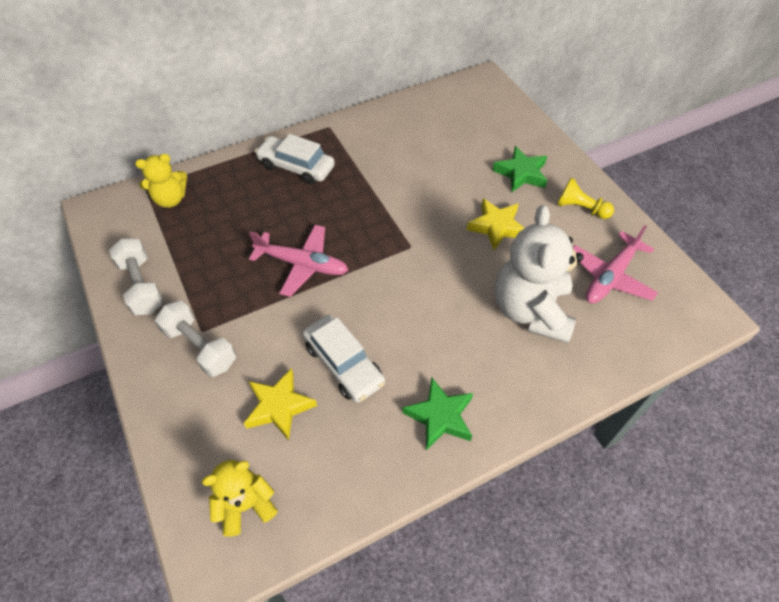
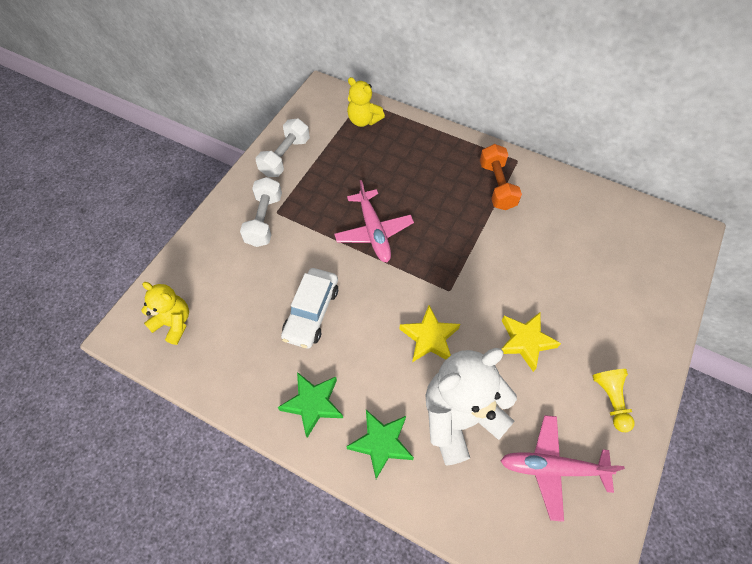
camera: 55 degrees right, 5 degrees up
(279, 406) = (252, 295): yellow star -> yellow star (429, 338)
(296, 167) = (458, 168): white car -> none
(340, 154) = (497, 186): none -> orange dumbbell
(521, 173) = (605, 327): green star -> green star (381, 443)

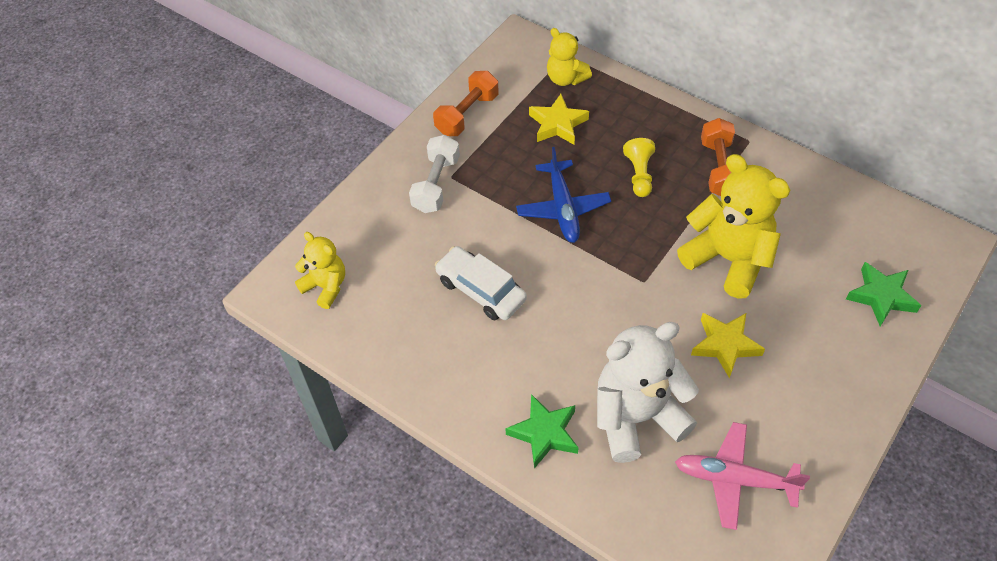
camera: 10 degrees right, 5 degrees down
(285, 157) = (467, 114): white dumbbell -> orange dumbbell
(311, 312) = (481, 290): white car -> white car turned 105 degrees clockwise
(313, 404) = (473, 385): green star -> green star (881, 296)
(373, 231) = (563, 208): pink plane -> blue plane
(429, 338) = (613, 330): yellow star -> yellow star (557, 124)
(516, 263) = (728, 259): none -> yellow teddy bear
(611, 400) = (816, 417): yellow pawn -> yellow pawn (639, 174)

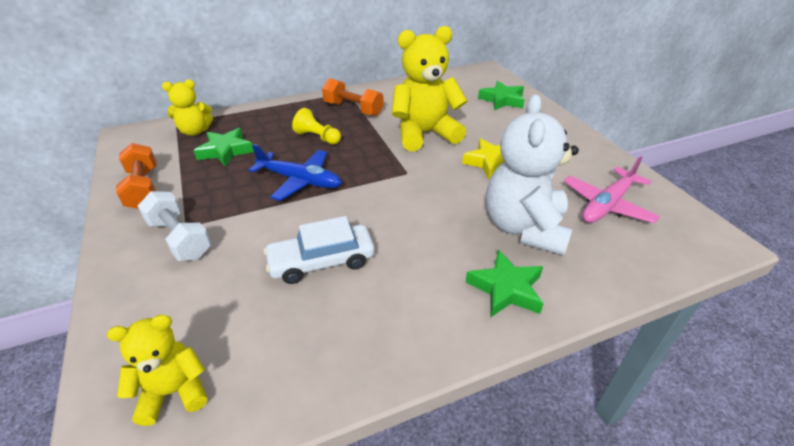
camera: 60 degrees left, 15 degrees down
(557, 124) = (226, 151): yellow star -> green star

